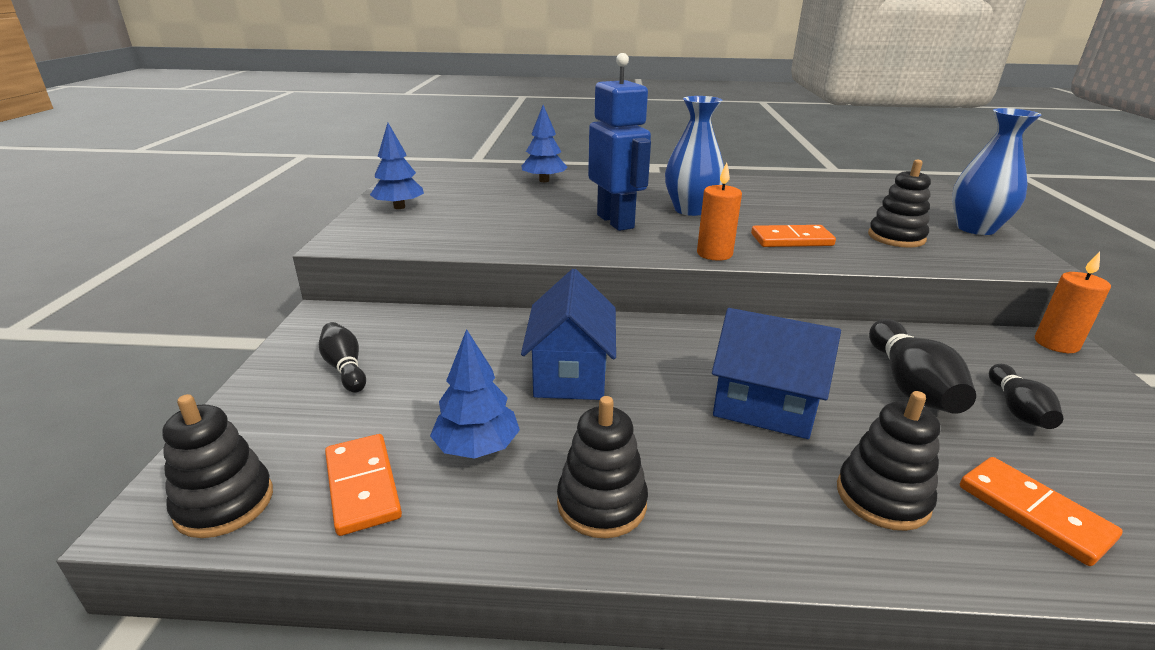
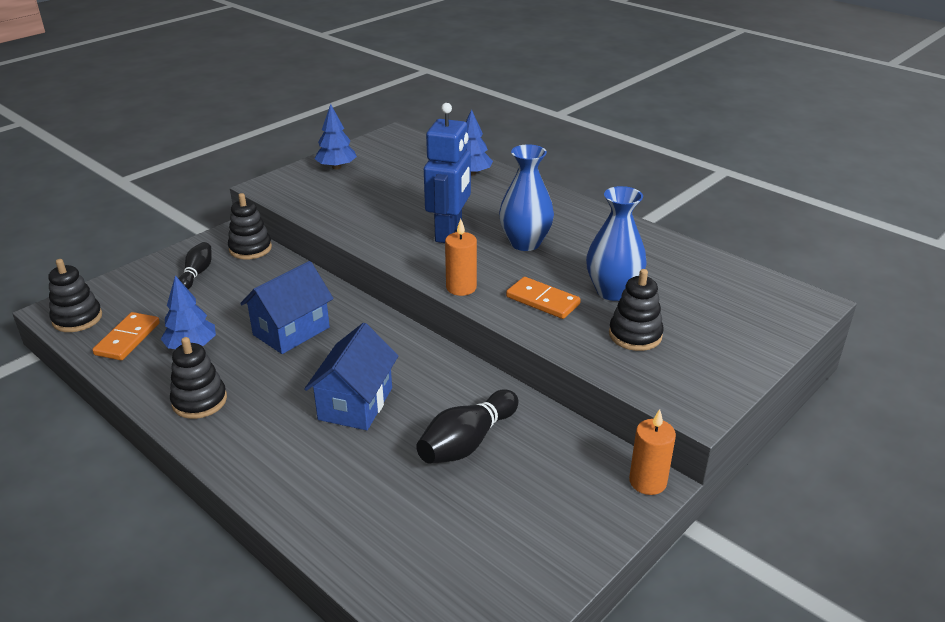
camera: 40 degrees right, 5 degrees up
(764, 406) = (355, 404): blue house -> blue house turned 45 degrees clockwise
(882, 497) = (322, 477): black stacking toy -> black stacking toy (250, 248)
(975, 228) = (734, 359): blue vase -> blue vase (612, 291)
(1017, 409) = (503, 493): black bowling pin -> none
(1033, 512) = (381, 532): orange domino -> none

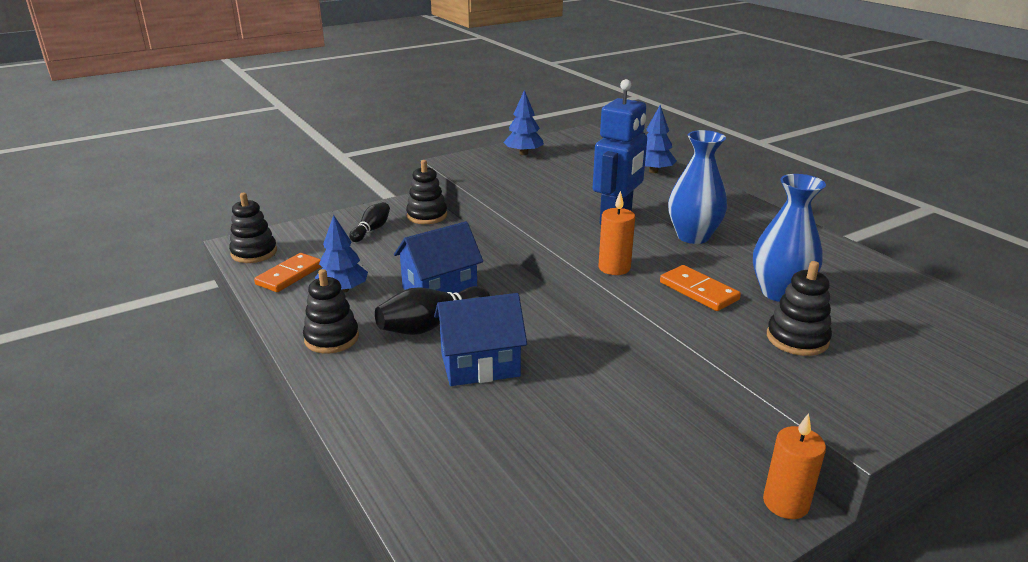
camera: 15 degrees right, 5 degrees down
(355, 404) = (480, 365): blue house -> blue house turned 45 degrees clockwise
(467, 442) = (585, 422): black bowling pin -> black bowling pin (431, 325)

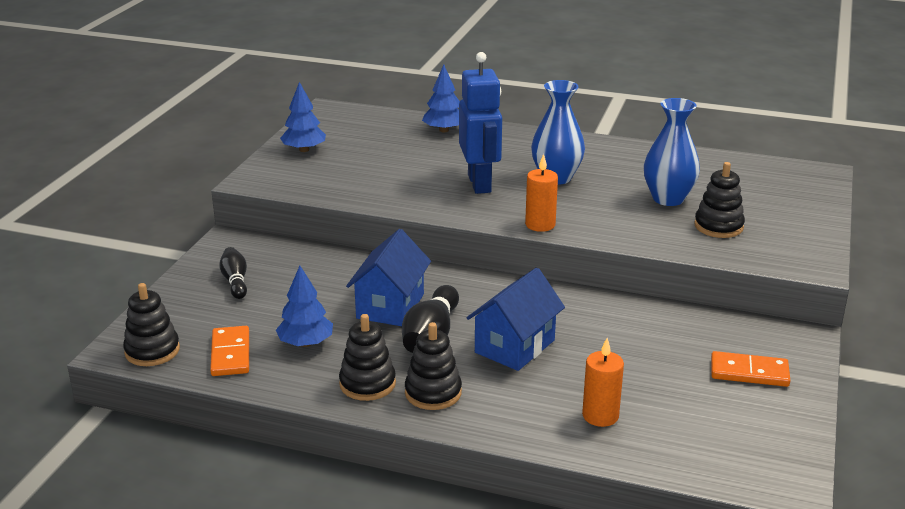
camera: 40 degrees left, 0 degrees up
(427, 216) = (266, 247): black stacking toy -> black stacking toy (433, 393)
(698, 291) = (619, 219): orange domino -> orange domino (749, 372)
(785, 503) = (801, 335): orange candle -> orange candle (600, 416)

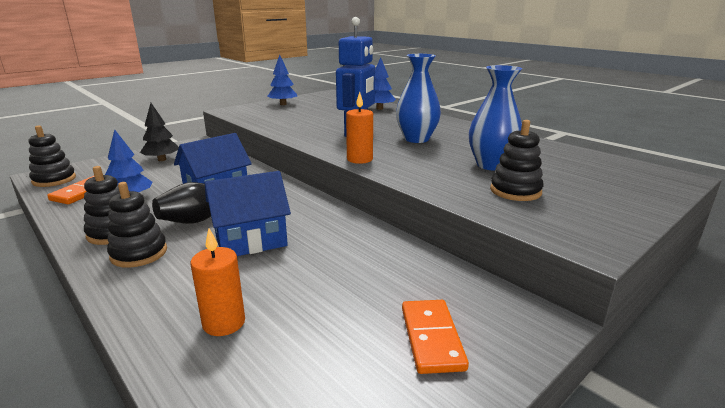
camera: 30 degrees right, 5 degrees down
(235, 281) = (162, 160): black bowling pin -> black tree
(749, 372) = (431, 338): orange domino -> orange domino turned 45 degrees clockwise

